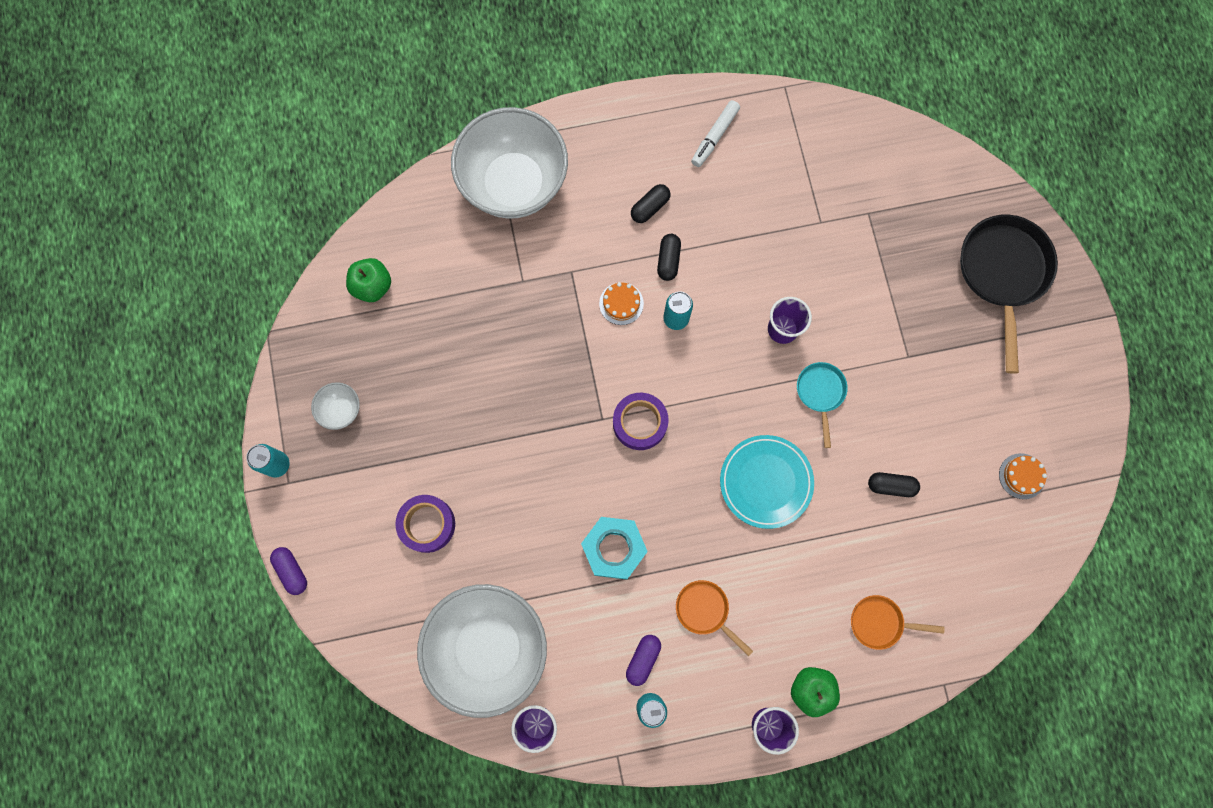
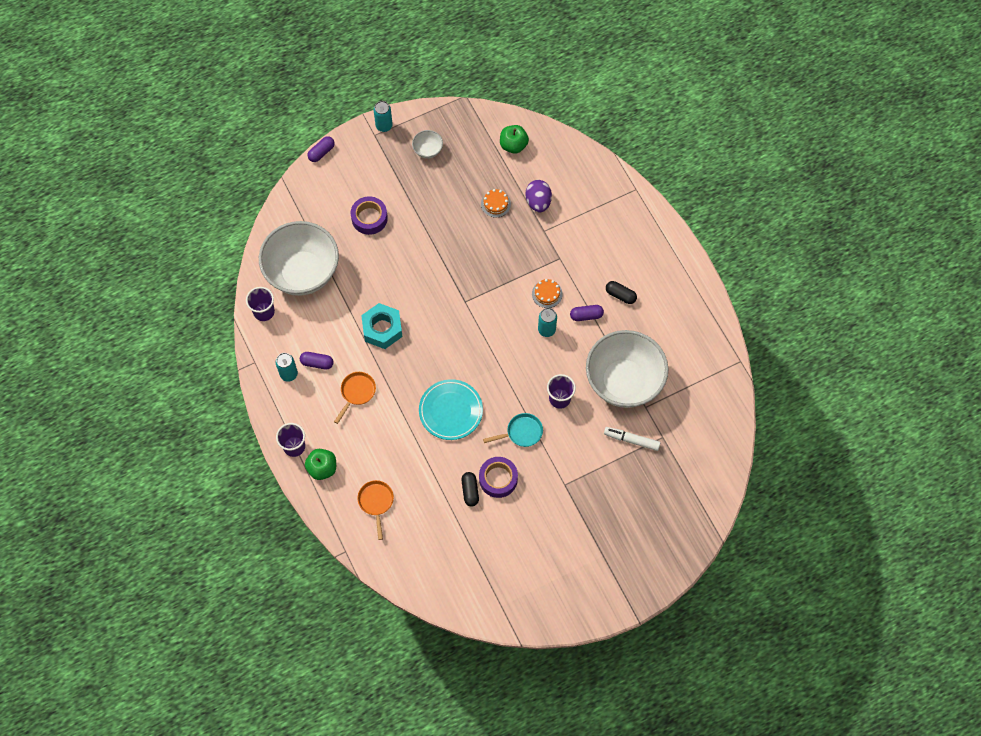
camera: 75 degrees right, 10 degrees down
(475, 276) = (538, 202): none -> purple egg
(514, 184) = (610, 208): white bowl -> white bowl (623, 382)
(640, 423) = (469, 325): purple tape -> purple tape (498, 479)
(668, 260) = (586, 315): black capsule -> purple capsule
(714, 137) = (686, 324): white marker -> white marker (631, 440)
(1002, 274) = (645, 537): black pan -> none
(1022, 476) = (501, 577): orange cake -> orange cake (495, 204)

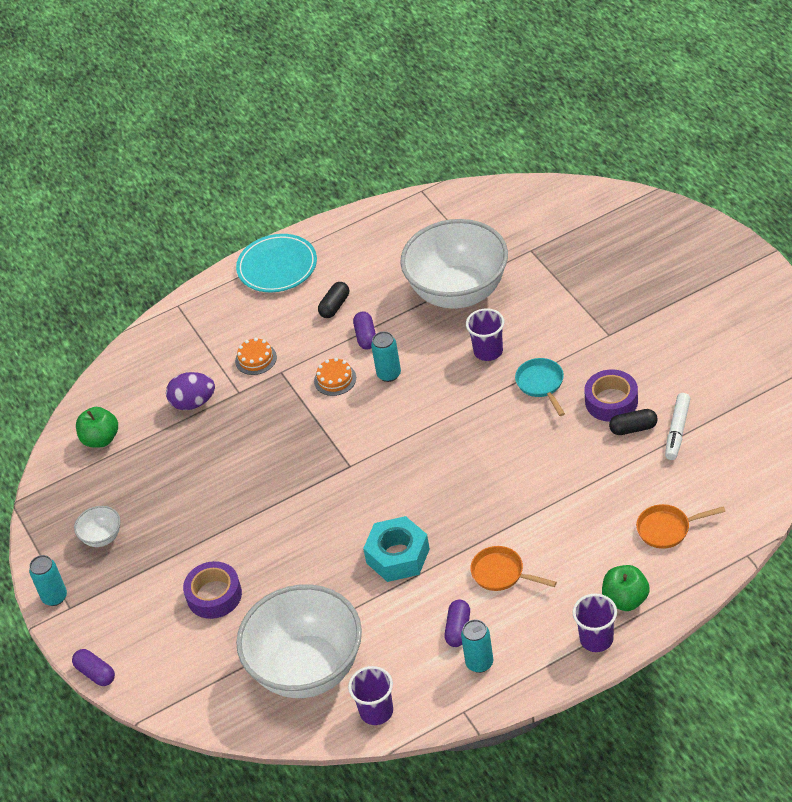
camera: 85 degrees left, 20 degrees down
(451, 411) = (518, 462): turquoise plate -> turquoise plate (277, 267)
(495, 204) = (194, 449): orange cake -> orange cake (256, 359)
(631, 440) = (538, 278): white marker -> white marker (677, 431)

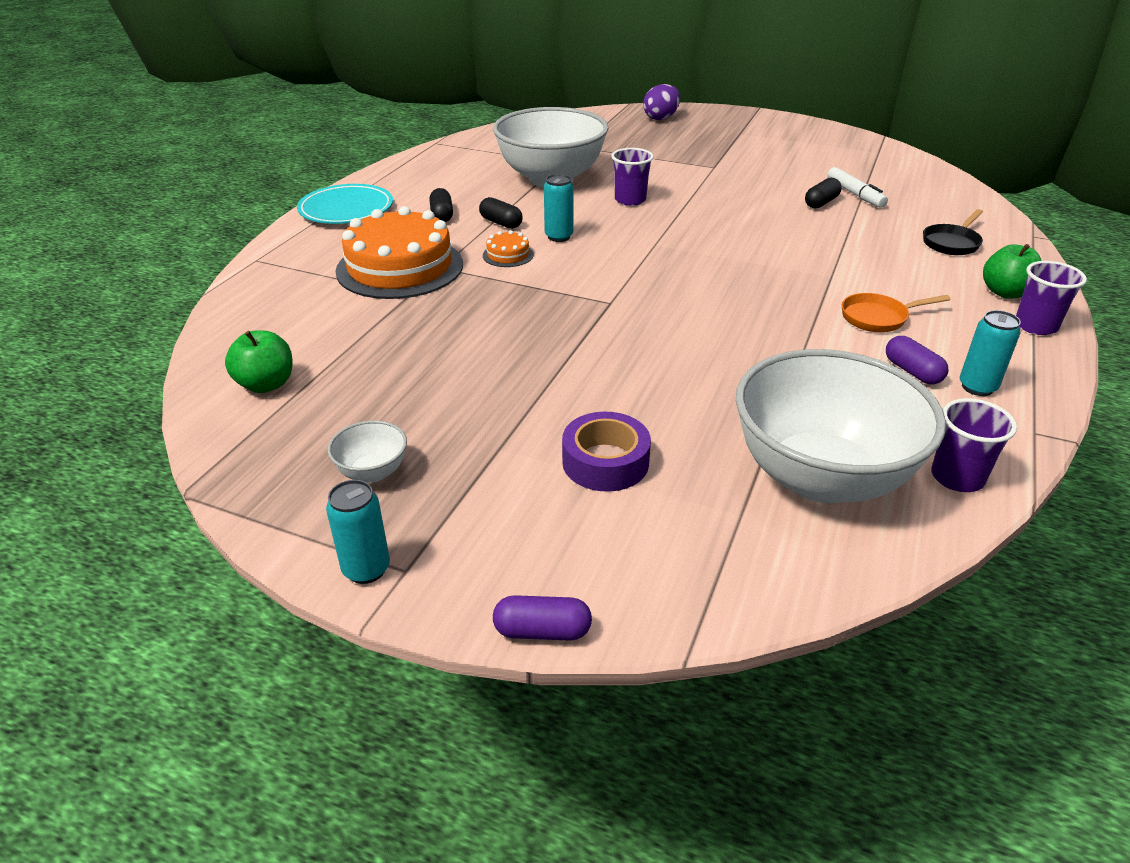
camera: 45 degrees left, 10 degrees down
(193, 403) = (362, 317): purple egg -> purple egg (661, 118)
(256, 359) = (400, 267): orange cake -> orange cake, size x2.41
(366, 337) = (501, 223): purple capsule -> black capsule
(398, 556) = (762, 344): turquoise nut -> none
(541, 384) = (706, 203): turquoise pan -> none
(611, 401) = (778, 195): purple tape -> none
(667, 529) = (952, 243): orange pan -> black pan

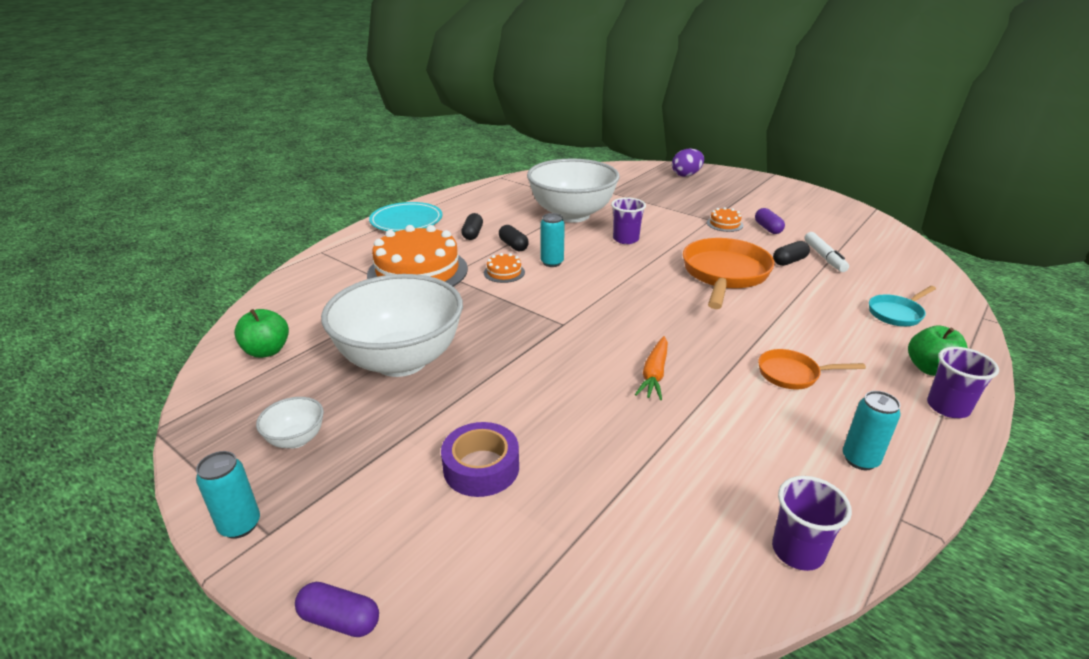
camera: 15 degrees right, 5 degrees down
(732, 170) = (724, 224): none -> orange cake
(738, 339) = (654, 374): none -> orange carrot
(760, 226) = (724, 274): none -> orange pan
(820, 477) = (663, 522): white bowl -> white bowl (401, 360)
(912, 371) = (801, 432): purple capsule -> purple capsule (768, 228)
(952, 243) = (897, 313): black pan -> turquoise pan

